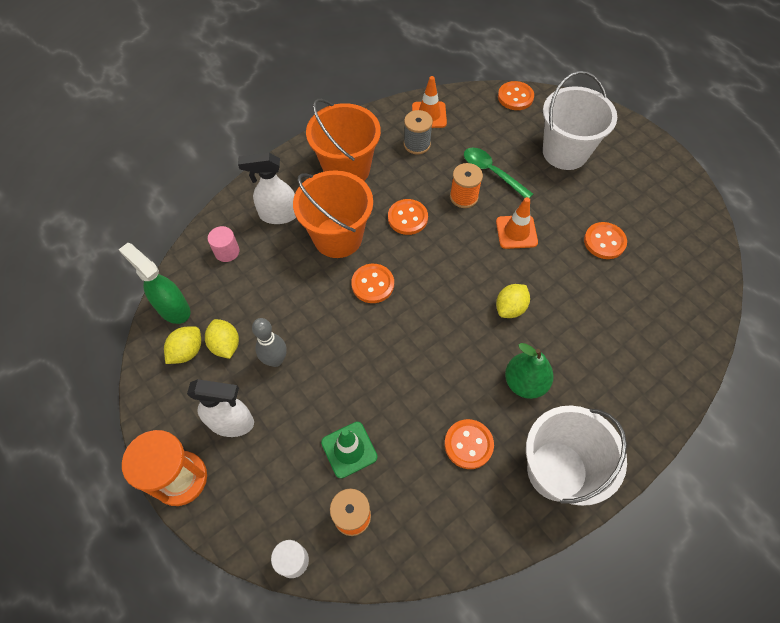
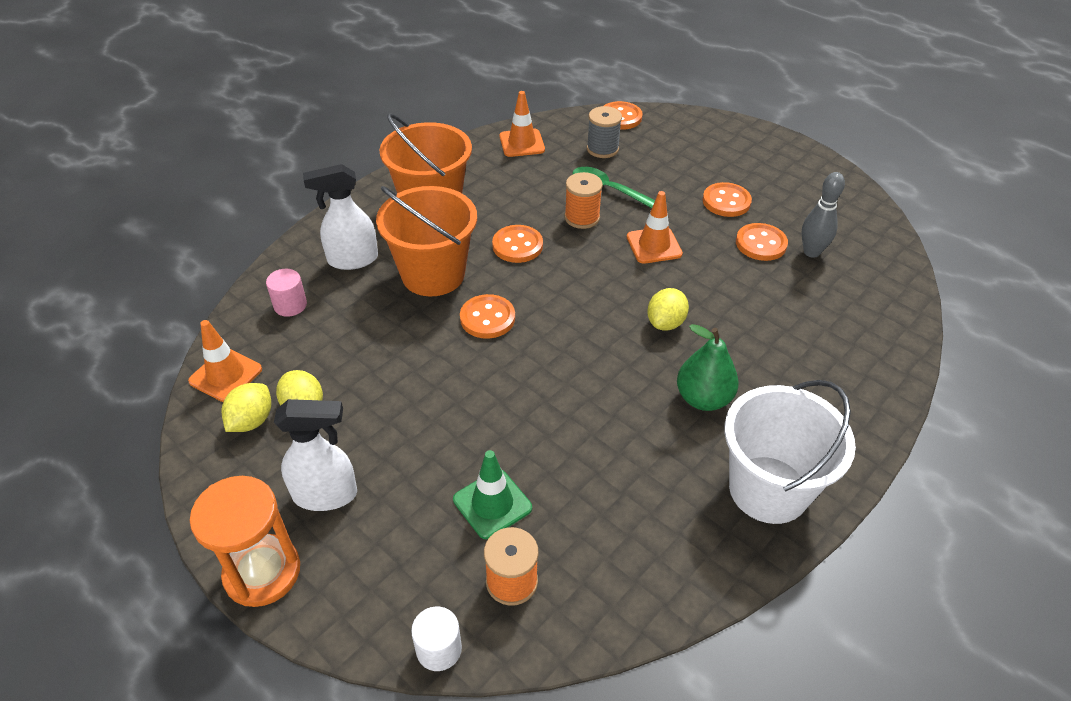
camera: 10 degrees left, 15 degrees down
(173, 308) = (226, 375): green spray bottle -> orange traffic cone
(275, 360) = (374, 415): grey bowling pin -> grey bowling pin (811, 252)
(417, 144) = (513, 172): grey spool -> grey spool (602, 149)
(468, 444) = (648, 476): orange button -> orange button (726, 201)
(565, 152) = (691, 163): white bucket -> none

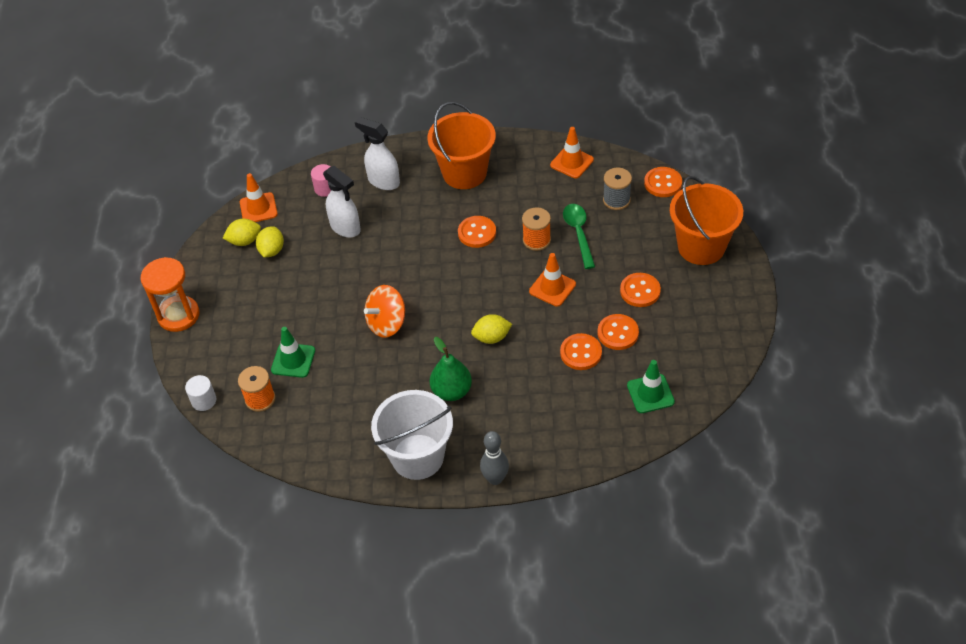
camera: 50 degrees right, 5 degrees up
(326, 495) = (235, 301): white spray bottle -> white spray bottle (345, 228)
(433, 274) = (411, 219): orange bucket -> orange bucket (701, 247)
(487, 318) = (406, 266): orange button -> orange button (581, 353)
(545, 385) = (387, 323): none -> orange spinning top
(811, 252) = (641, 361): grey bowling pin -> grey bowling pin (495, 479)
(858, 271) = (650, 393): none -> green traffic cone

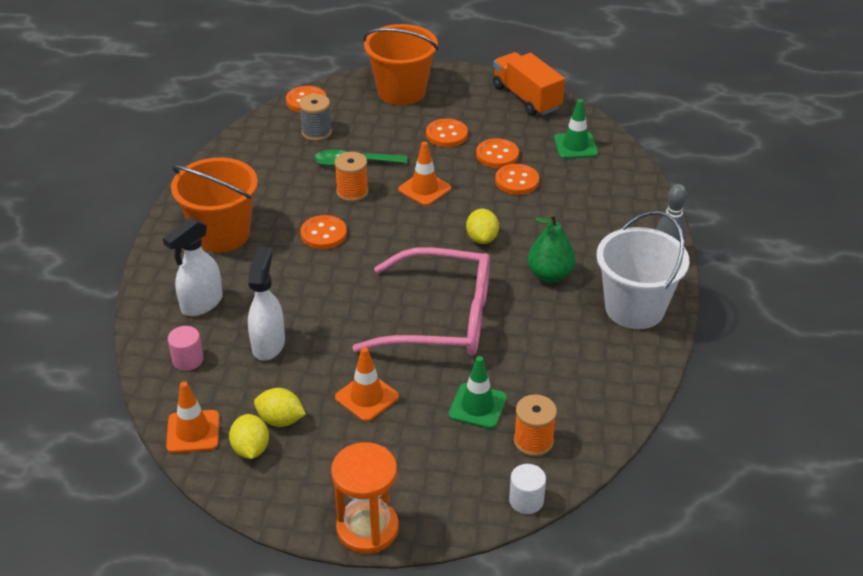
camera: 85 degrees left, 10 degrees down
(345, 228) = (268, 344): white spray bottle -> white spray bottle turned 45 degrees counterclockwise
(387, 323) = (440, 318): orange spinning top -> pink glasses
(572, 162) = (246, 154): orange traffic cone -> orange traffic cone (367, 397)
(723, 345) = (526, 98): none -> orange truck

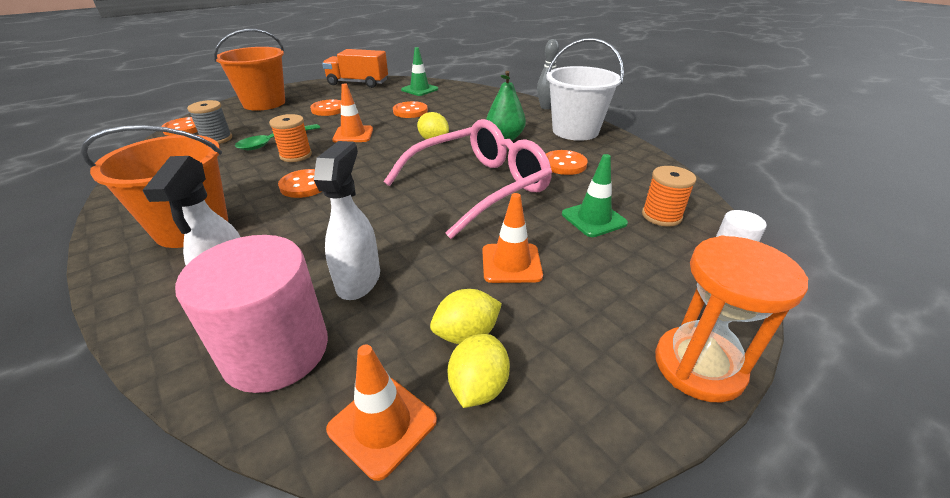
camera: 45 degrees left, 5 degrees down
(188, 360) = (276, 351): pink cylinder -> pink cylinder, size x2.17
(251, 449) = (478, 387): yellow lemon -> yellow lemon turned 75 degrees clockwise
(268, 344) = (359, 280): white spray bottle -> white spray bottle turned 45 degrees clockwise
(497, 155) = (378, 106): orange button -> orange button (564, 164)

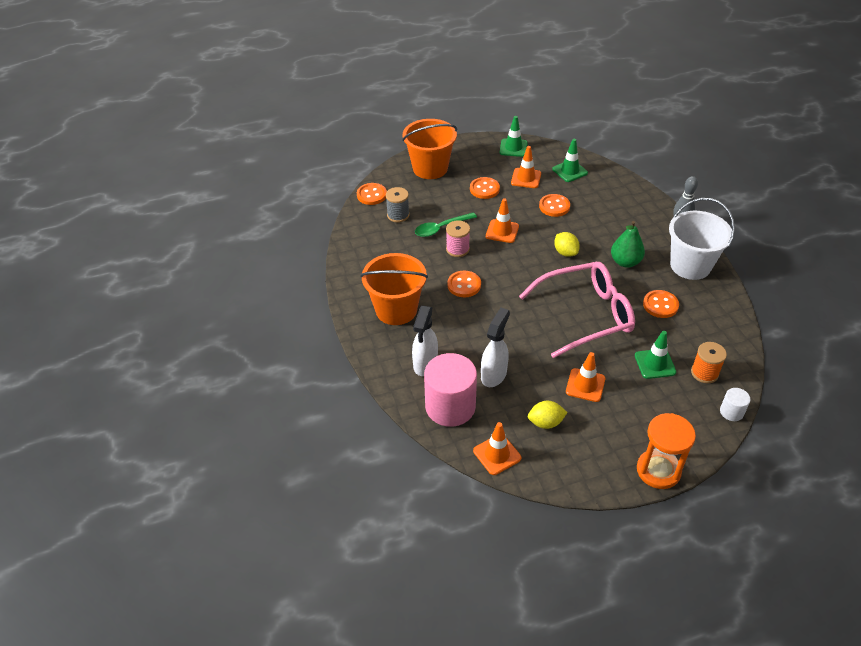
camera: 20 degrees right, 10 degrees up
(296, 155) = (457, 249): orange spool -> pink spool
(358, 83) = (513, 148): orange truck -> green traffic cone
(374, 98) = (526, 178): none -> orange traffic cone
(478, 387) = (544, 450): yellow lemon -> none

